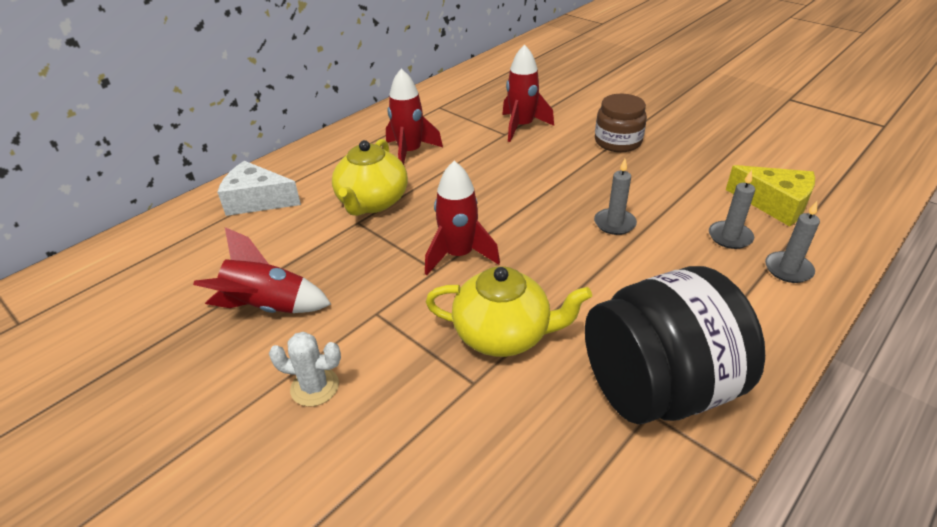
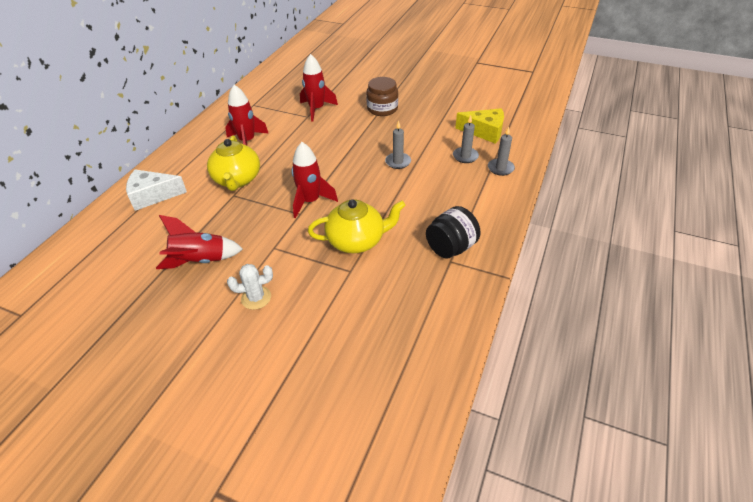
camera: 20 degrees left, 5 degrees up
(658, 388) = (451, 247): black jar -> black jar, size x0.58

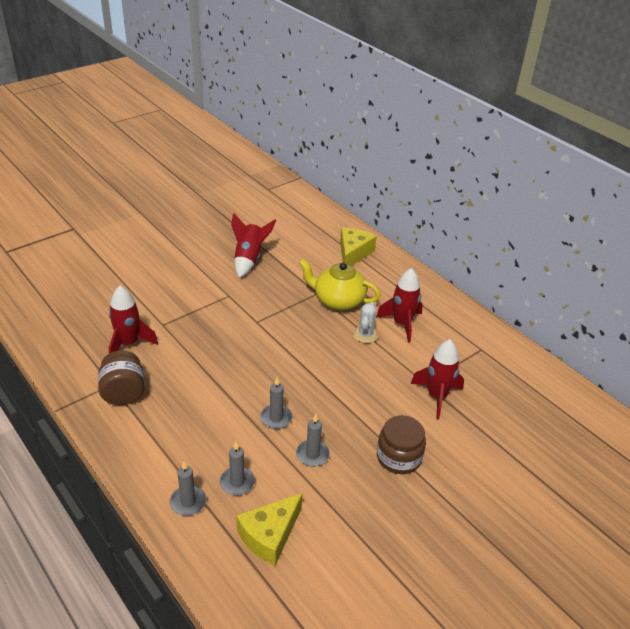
camera: 115 degrees right, 5 degrees down
(152, 196) = (353, 253): white cheese -> yellow cheese
(256, 298) = (185, 273): white cactus -> white cactus (365, 335)
(310, 201) = (267, 333): red rocket -> red rocket (129, 343)
(357, 241) = (190, 341): yellow teapot -> none
(413, 137) = (312, 454): none -> grey candle
(451, 247) = (123, 392): black jar -> brown jar

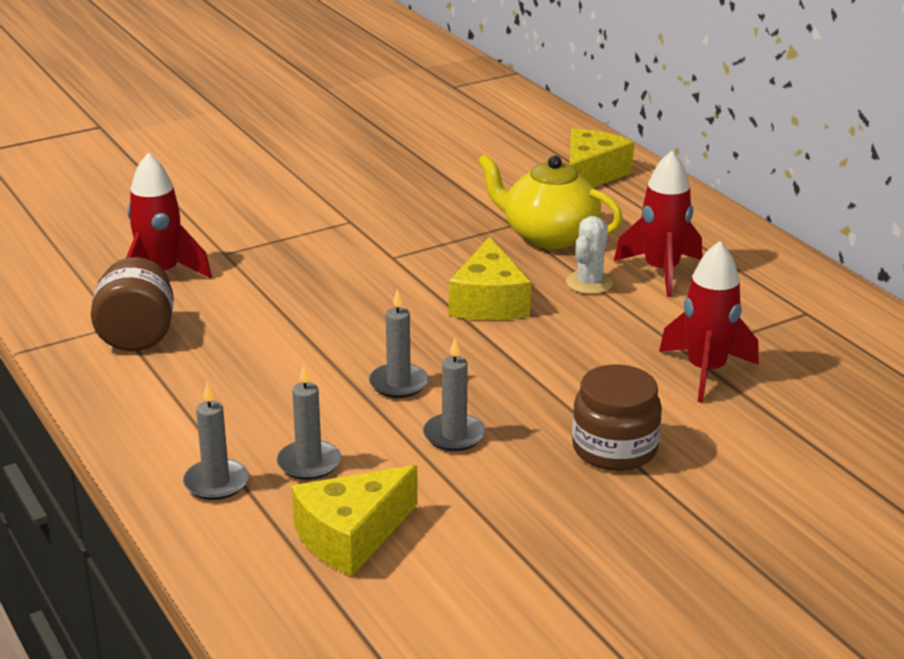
camera: 10 degrees right, 10 degrees down
(249, 259) = (398, 175): red rocket -> none
(314, 352) = (489, 302): none -> yellow cheese

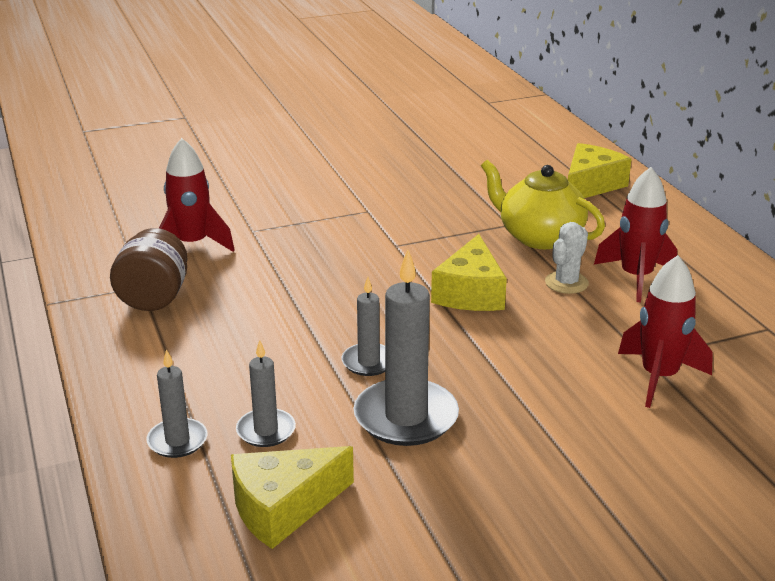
camera: 10 degrees right, 0 degrees up
(454, 435) = (406, 417): grey candle -> grey candle, size x1.79
(614, 448) = (554, 446): brown jar -> none

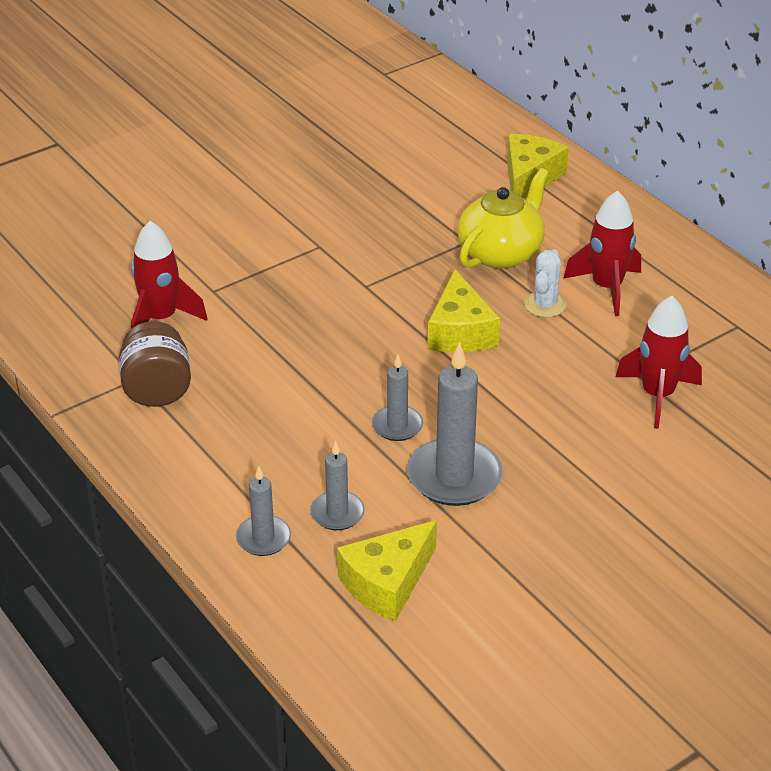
camera: 15 degrees left, 10 degrees up
(539, 237) = (501, 253): yellow teapot -> yellow teapot turned 105 degrees clockwise

